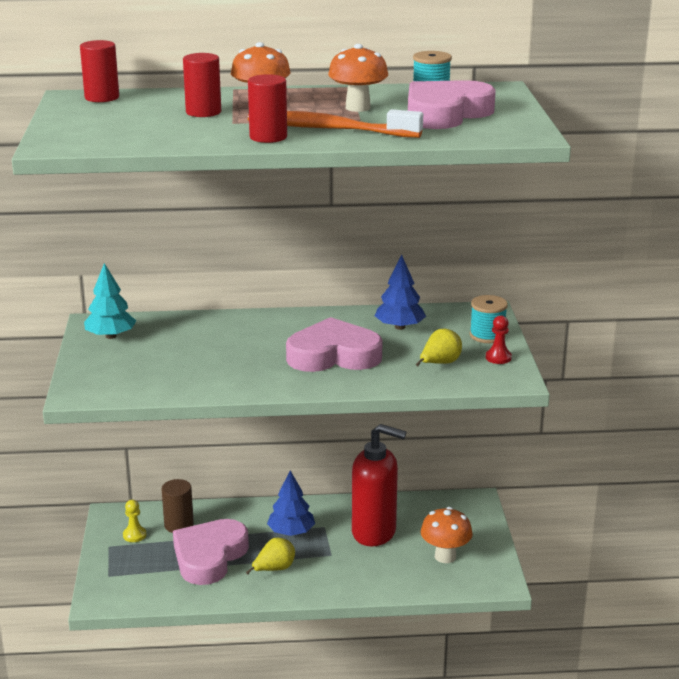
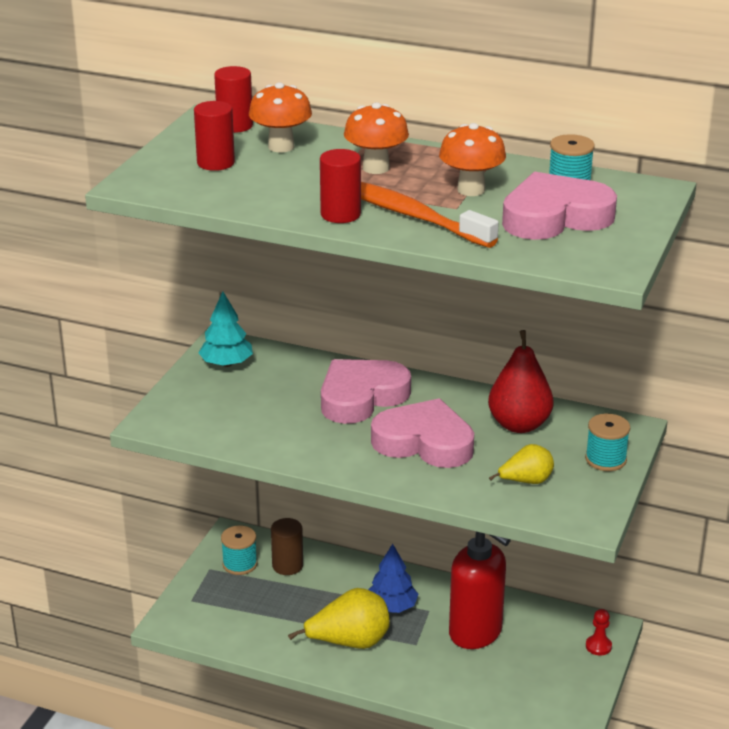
camera: 25 degrees right, 5 degrees up
(134, 535) = (240, 564): yellow pawn -> turquoise spool
(203, 112) = (311, 165): red cylinder -> red cylinder (216, 163)
(209, 556) = (296, 609): pink heart -> pink heart (361, 397)
(274, 569) = (349, 642): yellow pear -> yellow pear, size x1.69
(399, 327) = (519, 425): blue tree -> red pear
(445, 556) = (532, 683): orange mushroom -> orange mushroom (281, 147)
(498, 357) = (595, 491): red pawn -> red pawn (598, 646)

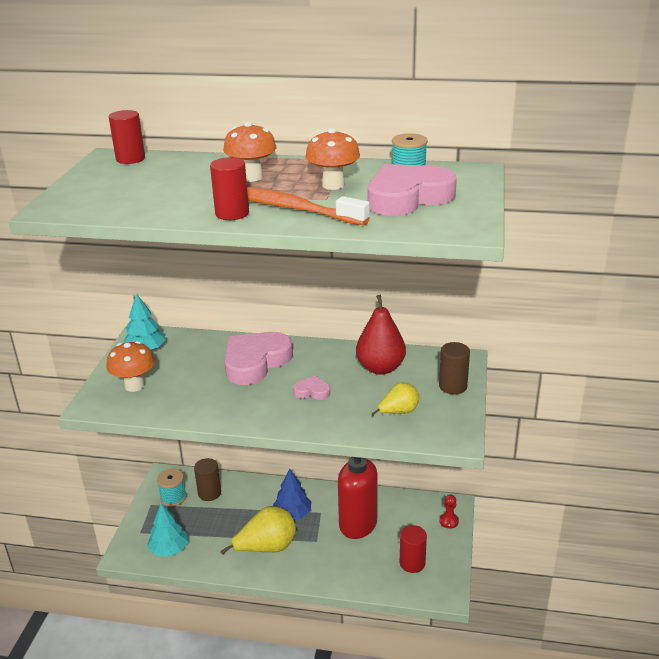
camera: 10 degrees left, 0 degrees up
(216, 163) = (119, 186): red cylinder -> red cylinder (412, 563)
(225, 625) = (169, 549): none -> turquoise tree
(281, 147) = (171, 170): orange mushroom -> orange mushroom (134, 386)
(424, 442) = (312, 391): pink heart -> pink heart, size x0.45
(605, 459) = (453, 386): turquoise spool -> brown cylinder

